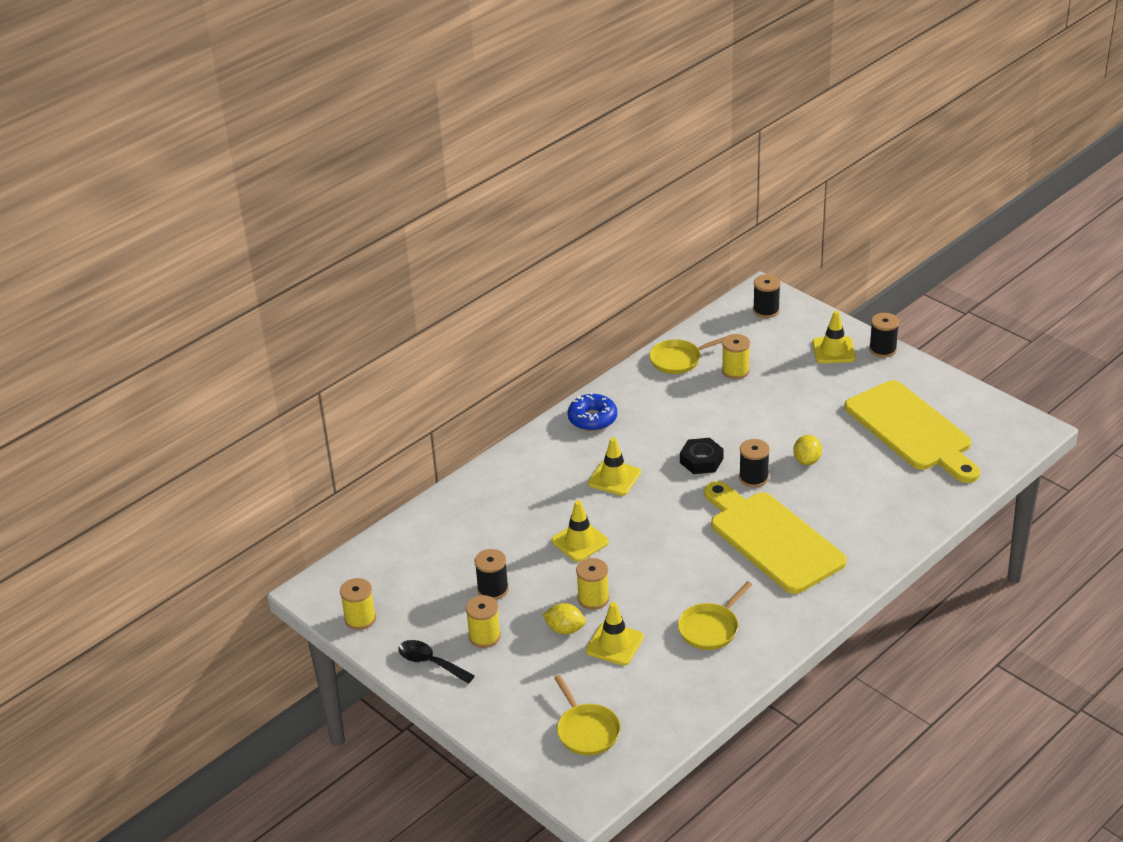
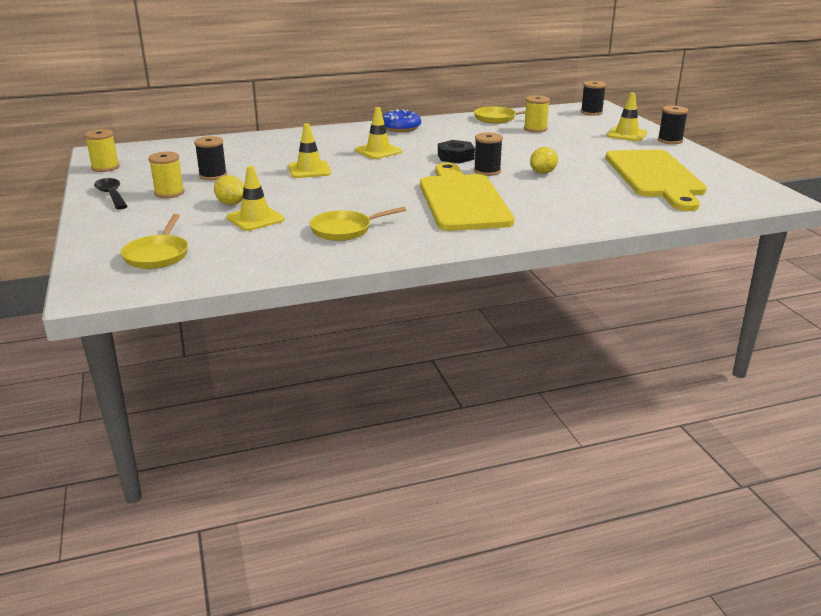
camera: 25 degrees right, 10 degrees down
(593, 599) = (276, 195): yellow spool -> none

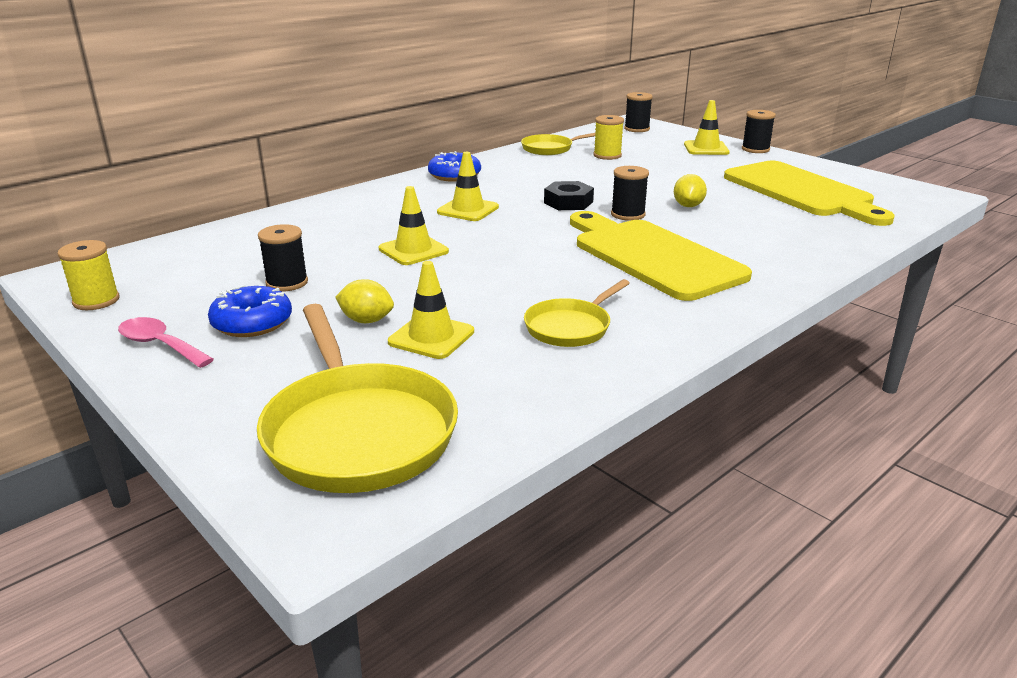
camera: 25 degrees left, 0 degrees up
(111, 195) = (160, 345): black spoon -> pink spoon
(157, 255) = (357, 431): yellow pan -> yellow pan, size x1.82
(169, 193) = (252, 323): yellow spool -> blue donut

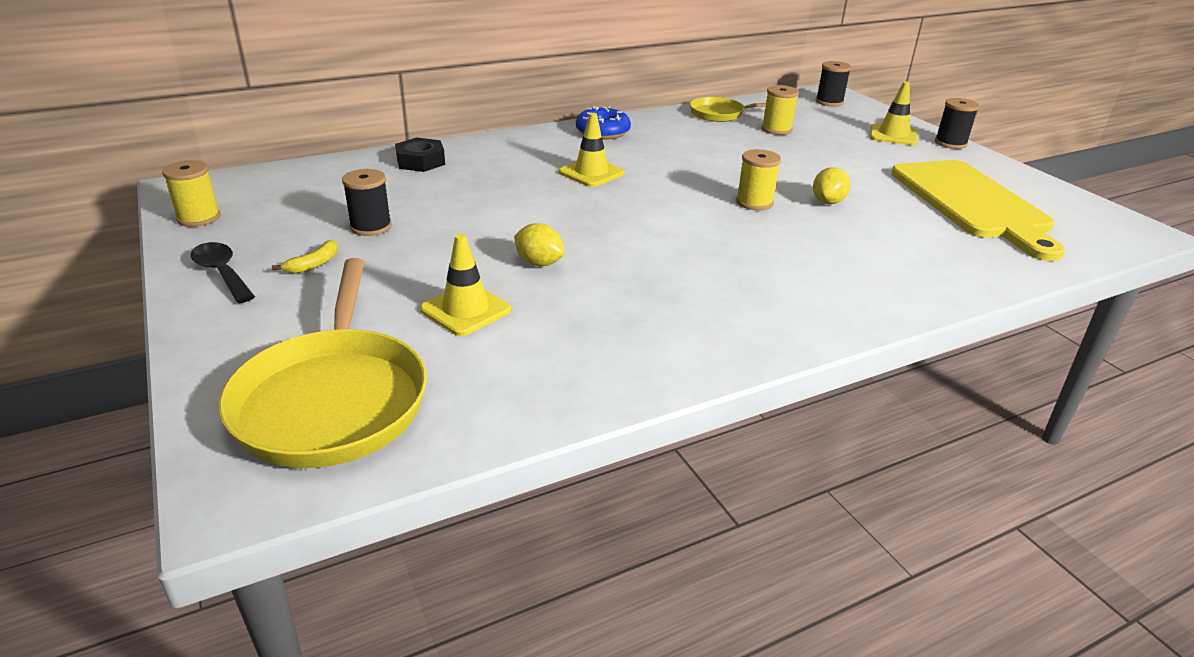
camera: 15 degrees right, 5 degrees up
(160, 345) = (222, 273): pink spoon -> black spoon
(252, 323) = (314, 264): blue donut -> yellow banana
(366, 320) = (417, 280): yellow lemon -> yellow lemon (539, 263)
(413, 250) = (509, 210): yellow traffic cone -> none
(568, 202) = (700, 179): black nut -> black nut (421, 161)
(570, 327) = (610, 324): yellow pan -> none
(628, 214) = (754, 202): black spool -> yellow spool
(652, 256) = (749, 256): yellow cutting board -> none

